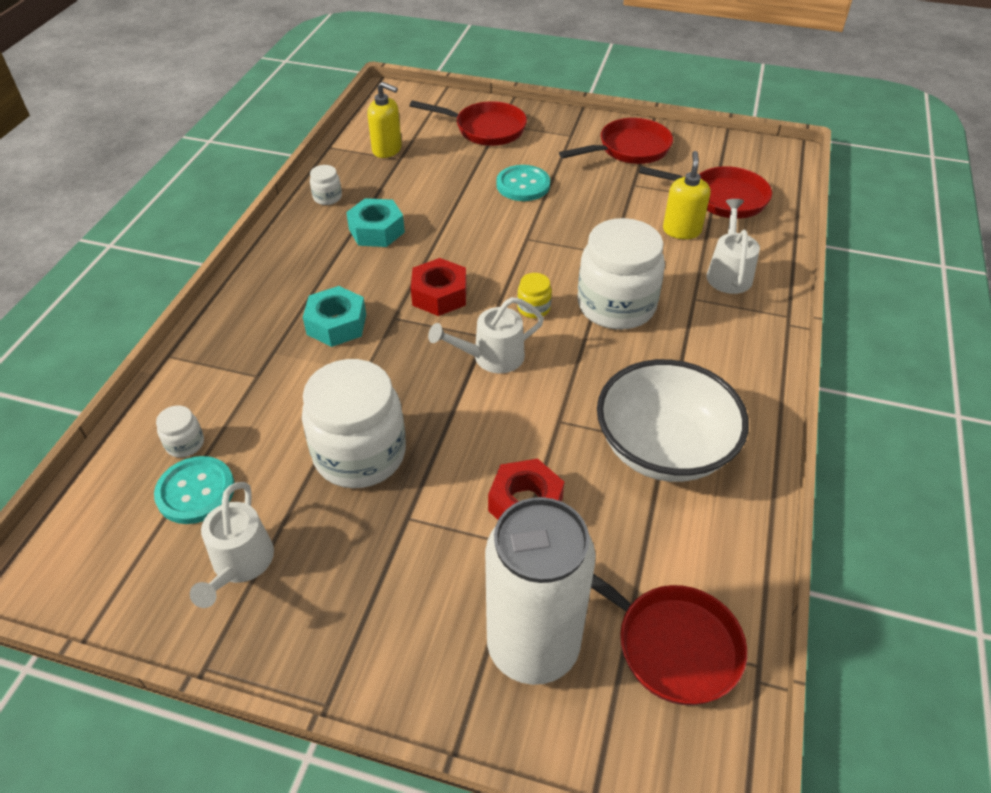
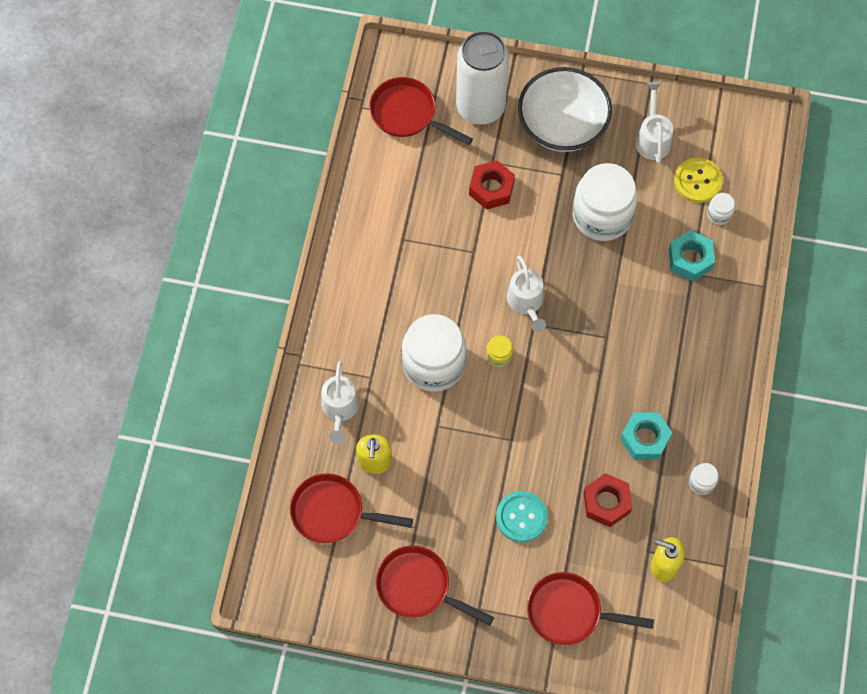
camera: 175 degrees right, 20 degrees up
(196, 491) = (697, 181): turquoise button -> yellow button
(336, 324) = (649, 326): turquoise nut -> turquoise nut (690, 259)
(439, 295) = (575, 364): red nut -> red nut (606, 502)
(491, 357) = (526, 303): white watering can -> white watering can turned 105 degrees clockwise
(629, 149) = (418, 587): red pan -> red pan turned 60 degrees clockwise
(663, 448) = (403, 236): white bowl -> white bowl (562, 125)

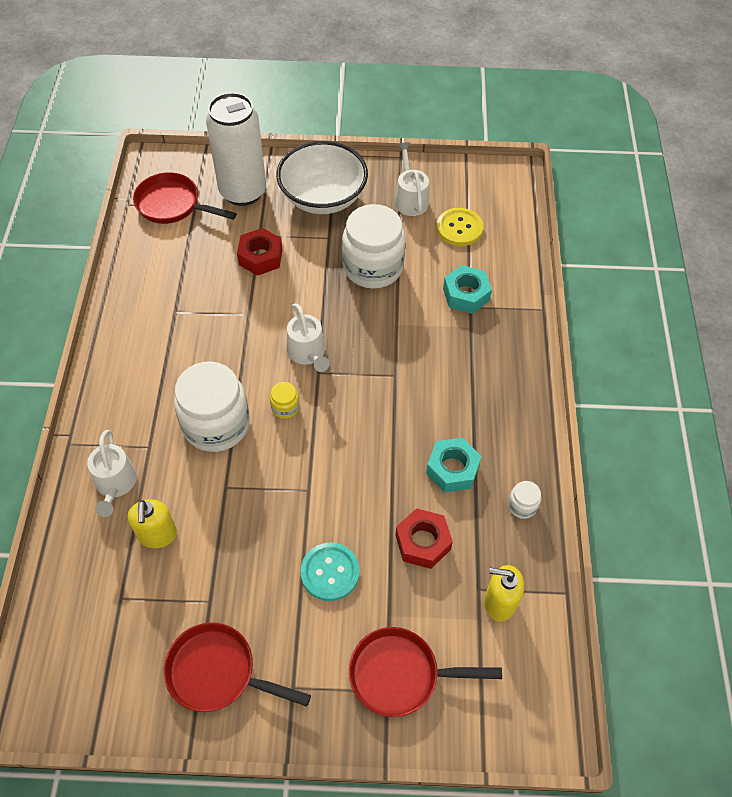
camera: 10 degrees left, 10 degrees down
(333, 512) = (111, 599): red pan -> none
(719, 214) = (485, 253): white jar -> none

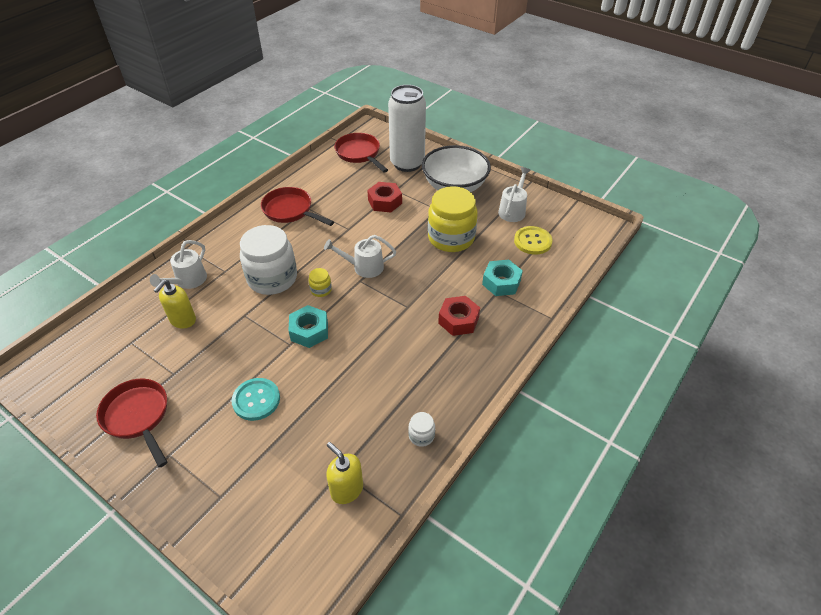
camera: 35 degrees right, 10 degrees down
(308, 354) = (363, 267): white watering can -> white watering can turned 75 degrees clockwise
(373, 267) = (451, 238): white jar -> yellow jar
(401, 675) = (239, 492): red pan -> red pan (290, 211)
(422, 542) = (331, 418): red nut -> red nut (458, 320)
(452, 469) = (393, 384): turquoise nut -> turquoise nut (309, 331)

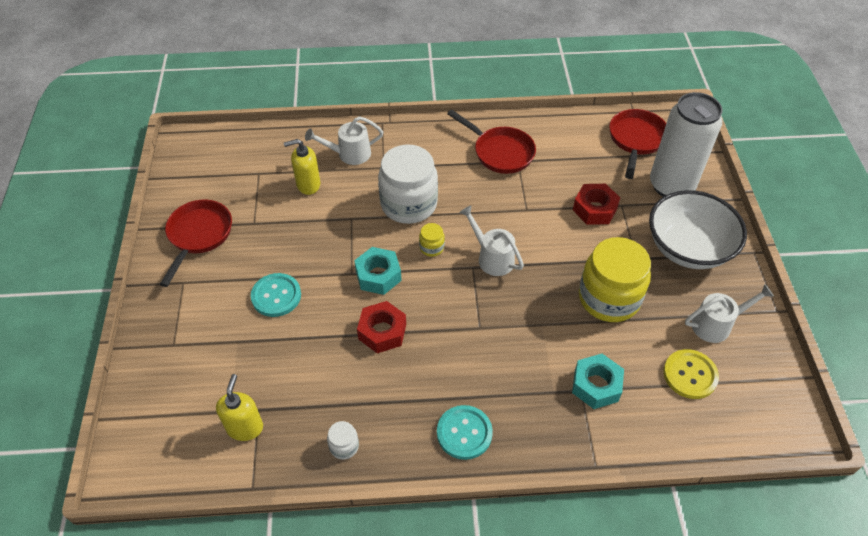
camera: 50 degrees right, 5 degrees up
(290, 211) = (500, 152): red pan -> red pan turned 135 degrees clockwise
(458, 320) = (506, 382): red nut -> red nut (382, 331)
(473, 364) = (464, 433): none -> turquoise button

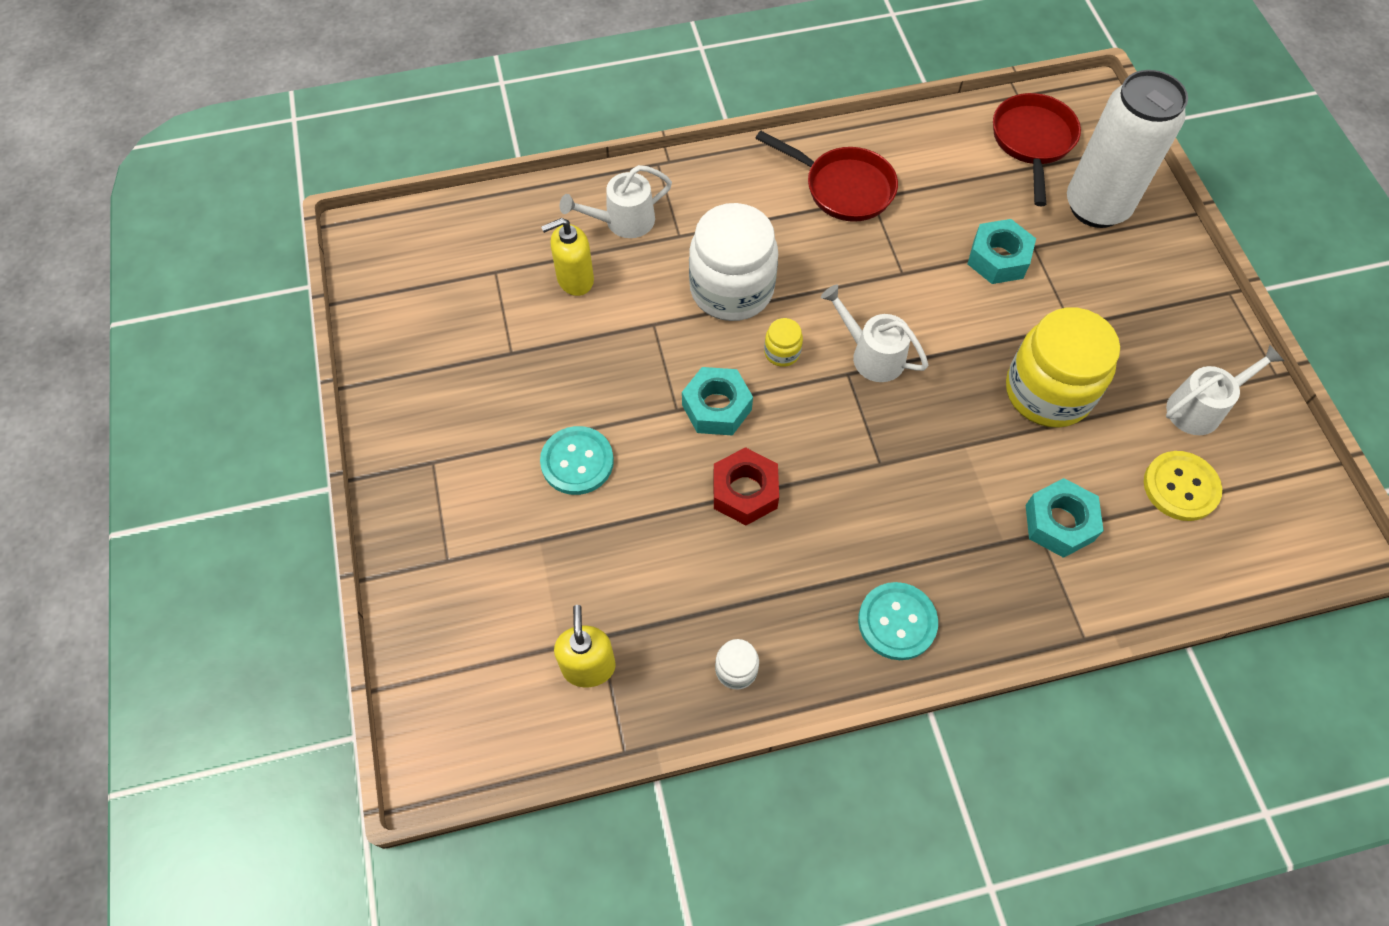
camera: 10 degrees left, 10 degrees up
(198, 236) = (434, 385): red pan -> none
(594, 209) = (998, 258): red nut -> turquoise nut
(688, 248) = (1139, 299): white bowl -> none

